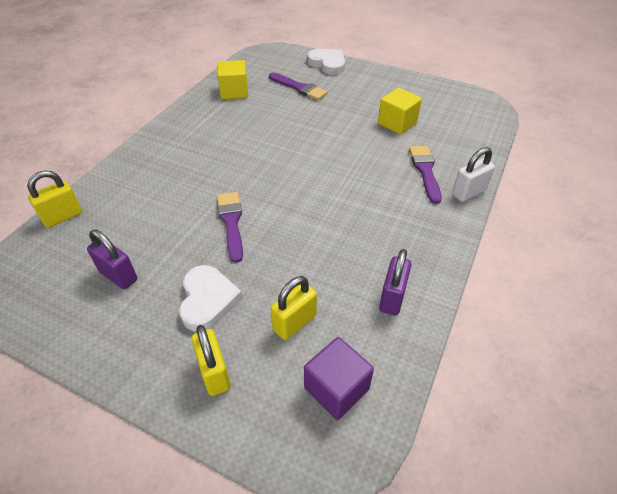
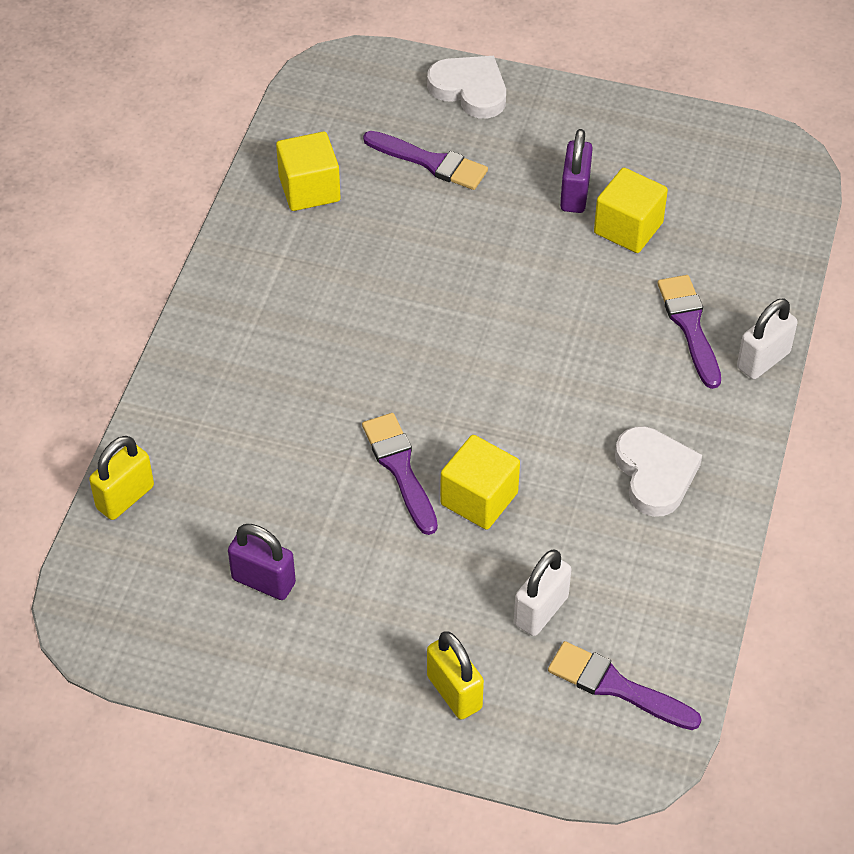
camera: 10 degrees left, 5 degrees up
(208, 300) = (409, 597): white heart -> white heart (655, 474)
(274, 245) = (479, 498): none -> yellow cube
(294, 322) = (541, 611): yellow padlock -> white padlock
(336, 389) = (616, 687): purple cube -> purple brush
(392, 298) = (668, 555): purple padlock -> purple padlock (574, 194)

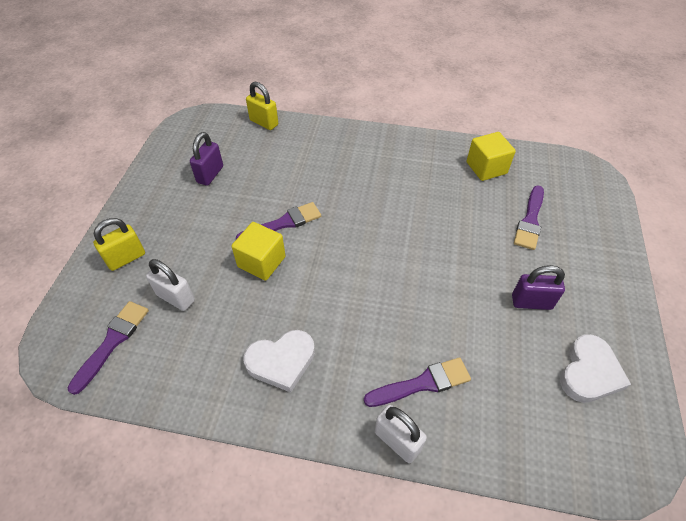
camera: 85 degrees right, 0 degrees up
(470, 90) = (605, 237): white heart -> white heart (589, 372)
(628, 228) = (510, 338): yellow cube -> none

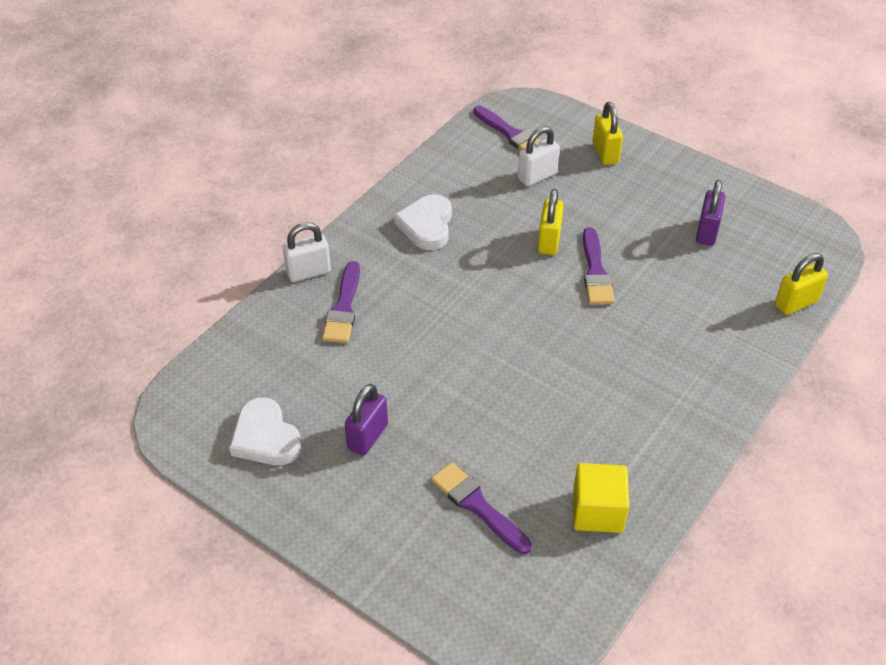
camera: 115 degrees right, 5 degrees down
(210, 174) = (707, 232): purple padlock -> purple padlock turned 60 degrees clockwise
(261, 262) = (549, 241): yellow cube -> yellow padlock

